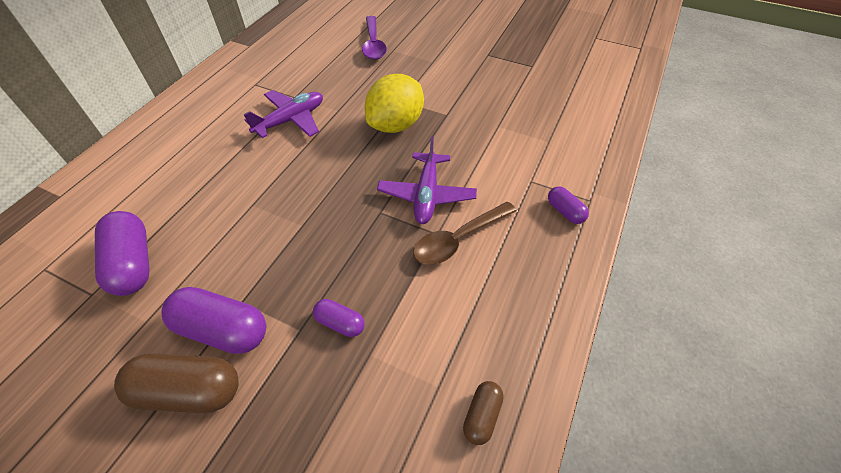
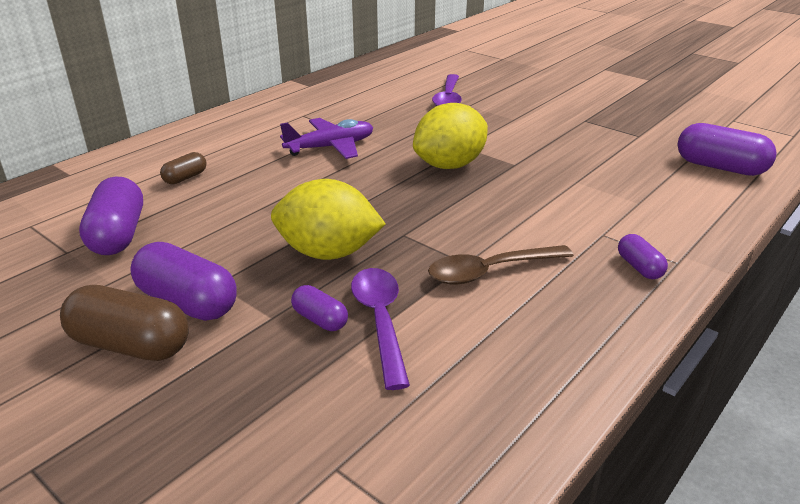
camera: 15 degrees right, 20 degrees down
(325, 246) = (328, 253): none -> yellow lemon
(388, 313) = (380, 321): none -> purple spoon
(426, 195) = (465, 227): purple plane -> none
(482, 416) = (462, 434): brown capsule -> brown capsule (185, 178)
(597, 92) = (720, 167): none -> purple capsule

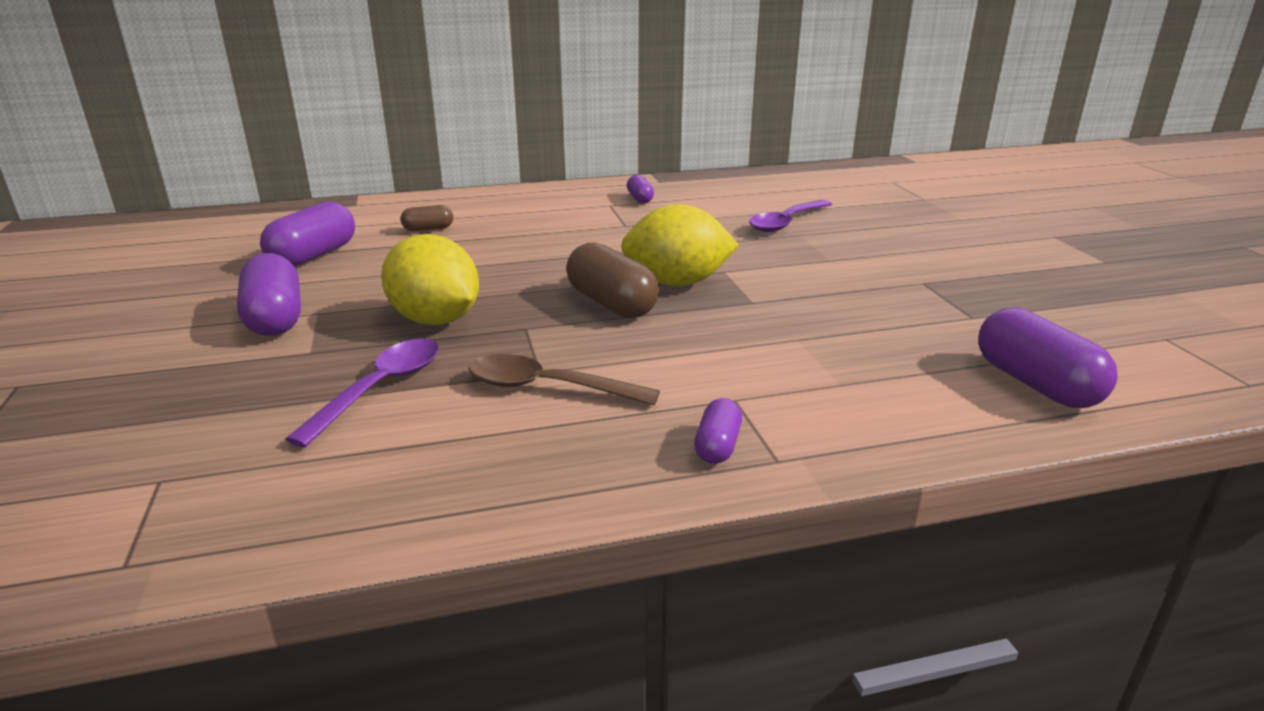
camera: 35 degrees right, 5 degrees down
(131, 345) = (193, 333): brown capsule -> brown capsule (611, 304)
(320, 319) = (339, 368): purple capsule -> purple capsule (640, 199)
(330, 147) = (587, 237): purple plane -> none

